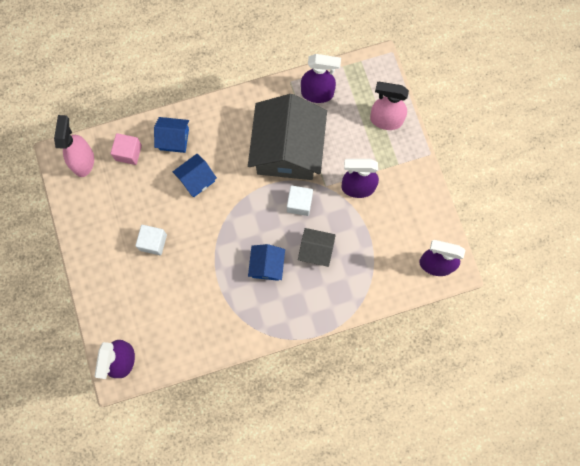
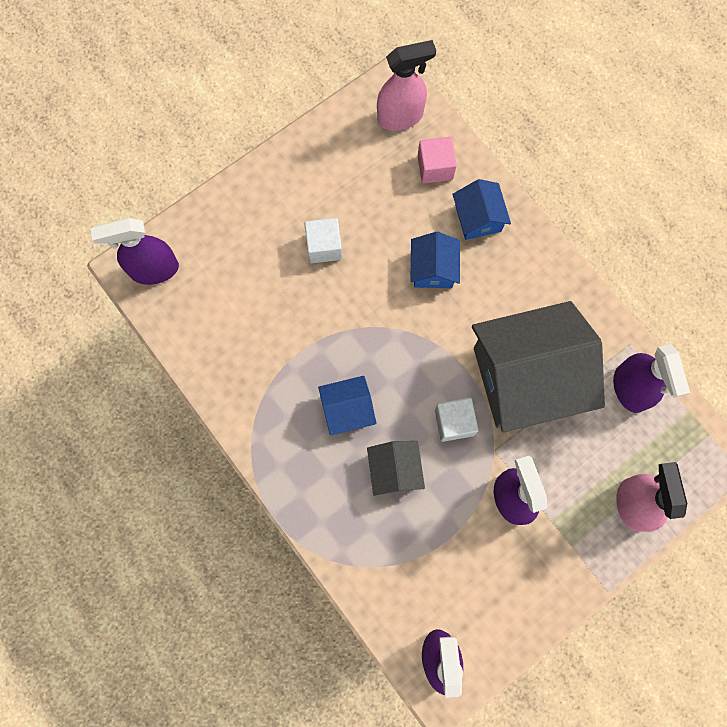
camera: 70 degrees right, 0 degrees up
(196, 179) = (433, 269): blue house -> blue house turned 60 degrees clockwise

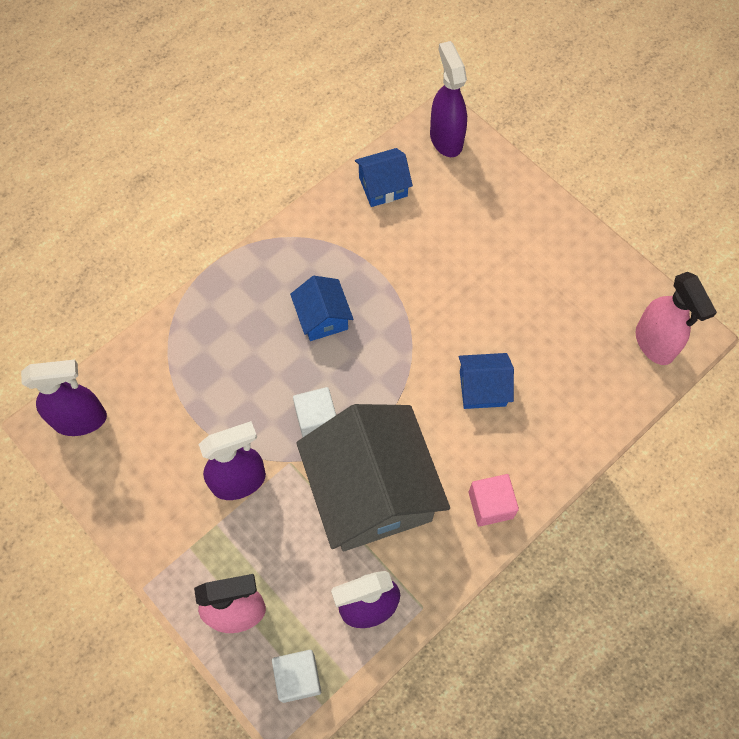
camera: 85 degrees right, 10 degrees down
(324, 246) = (492, 282): white cube -> white cube (298, 678)
(394, 470) = (263, 366): grey house -> none
(435, 167) = (601, 383): pink cube -> pink cube (490, 505)
(478, 218) = (549, 431): blue house -> blue house (383, 186)

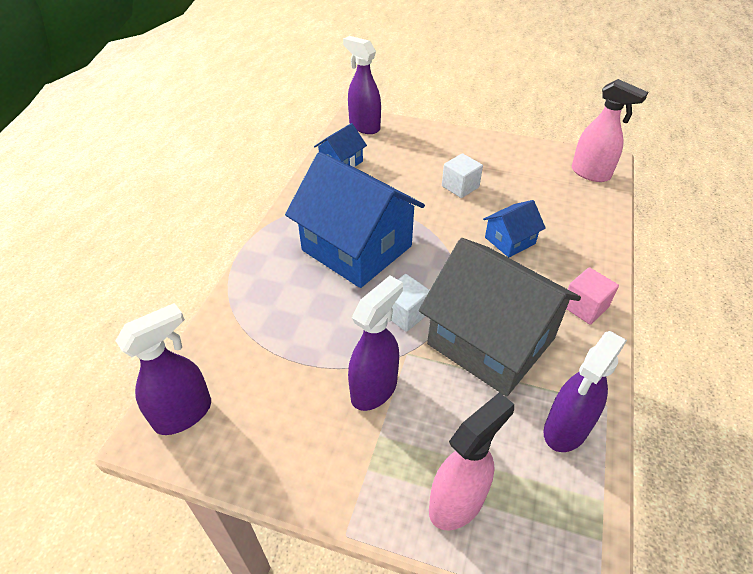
camera: 30 degrees left, 20 degrees down
(298, 678) = (560, 528): white cube -> white cube (460, 187)
(322, 317) = (356, 248): blue house -> blue house, size x2.16

